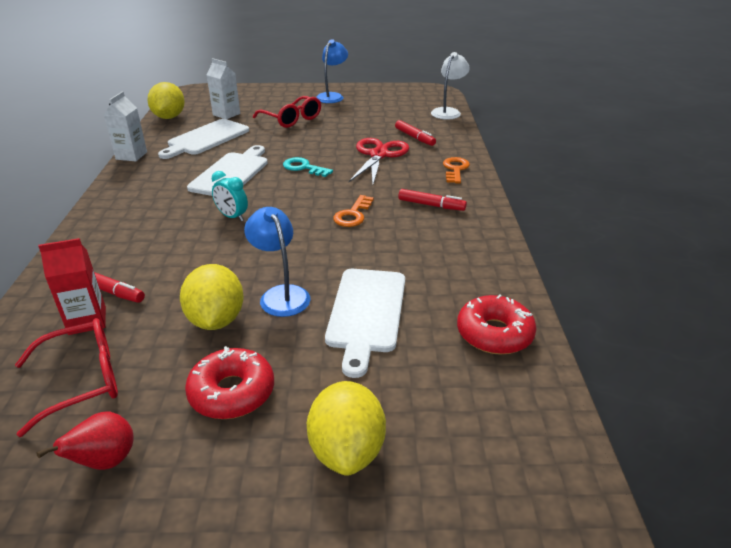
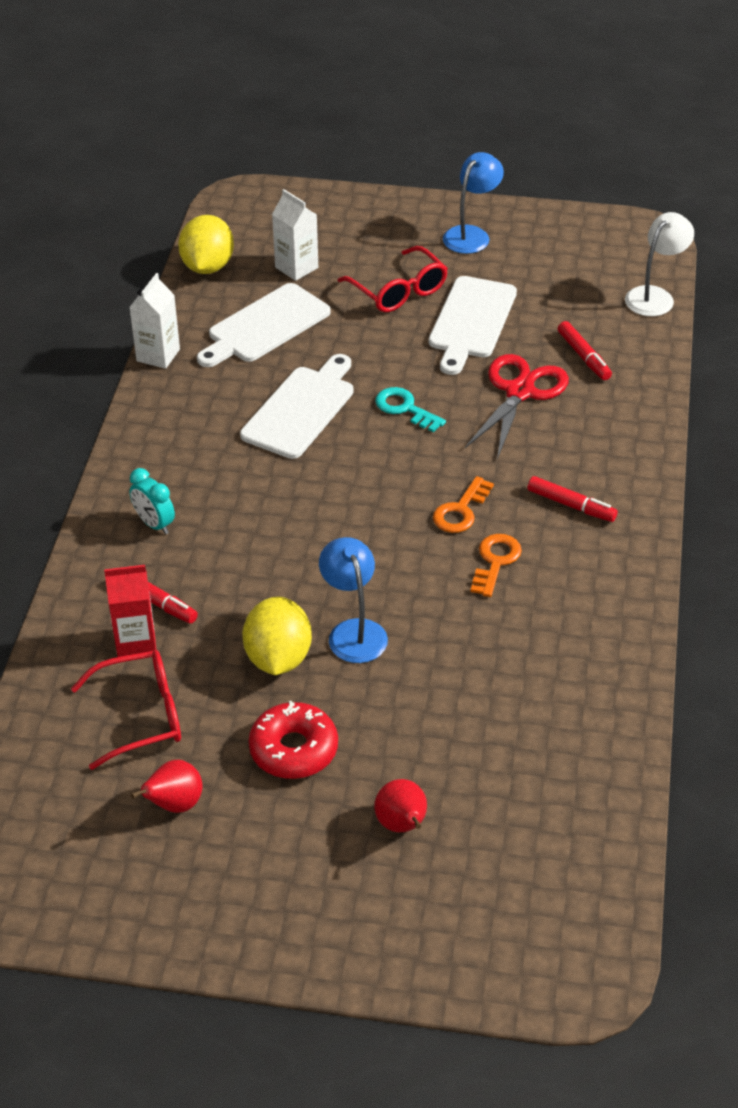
camera: 10 degrees right, 10 degrees up
(232, 217) = (300, 496): turquoise clock -> turquoise clock (154, 524)
(347, 450) = (402, 825): yellow lemon -> red pear
(366, 313) = (450, 670): white cutting board -> white cutting board (471, 321)
(455, 169) = (626, 436): orange key -> orange key (495, 561)
(494, 334) = (590, 716): red donut -> none

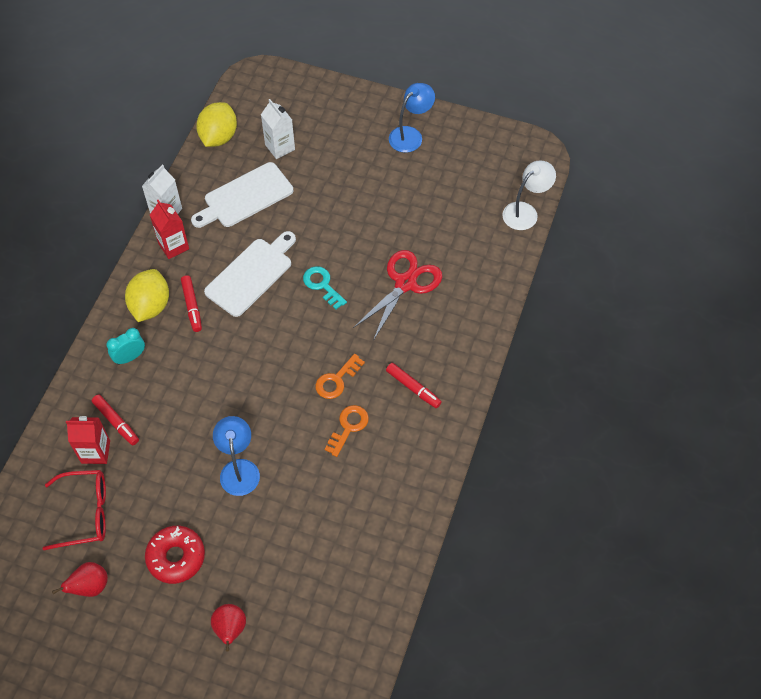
camera: 10 degrees right, 15 degrees up
(154, 524) = (130, 357): turquoise clock -> turquoise clock turned 90 degrees clockwise
(180, 391) = (173, 246): none -> red carton
(278, 658) = (184, 482): yellow lemon -> yellow lemon (150, 306)
(399, 291) = (345, 179): red glasses -> none
(471, 321) = (389, 214): white cutting board -> none
(583, 356) = (459, 259): red marker -> red marker (192, 306)

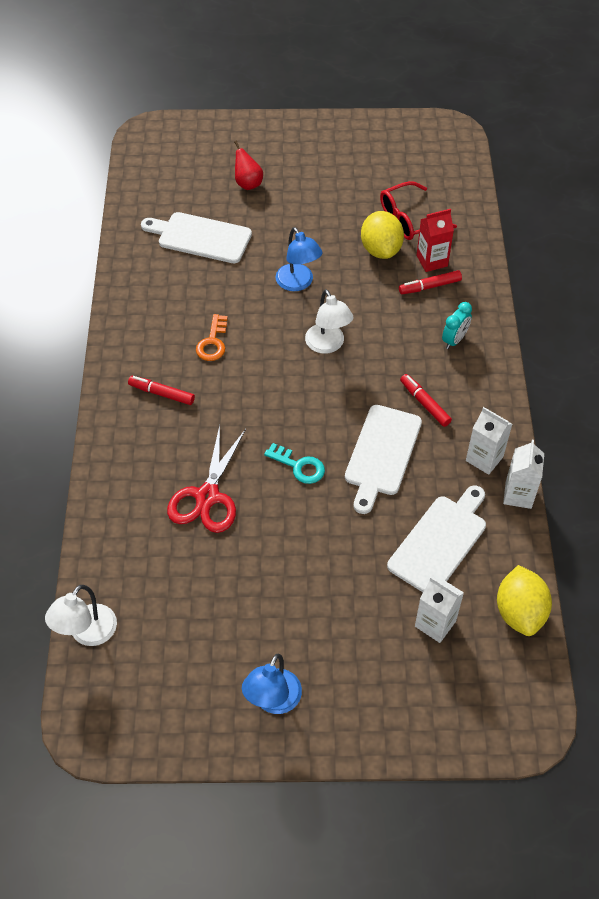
camera: 160 degrees right, 5 degrees down
(90, 586) = (372, 179): red pear -> none
(116, 422) = (429, 286): red marker -> red marker turned 45 degrees counterclockwise
(150, 306) = (467, 391): yellow lemon -> yellow lemon (381, 249)
(173, 246) = (484, 458): red carton -> white carton
(176, 557) = (316, 213): red donut -> none
(244, 389) = (328, 345): none -> white lamp
(313, 565) = (201, 237): none -> white cutting board
(336, 380) = (241, 378): orange key -> none

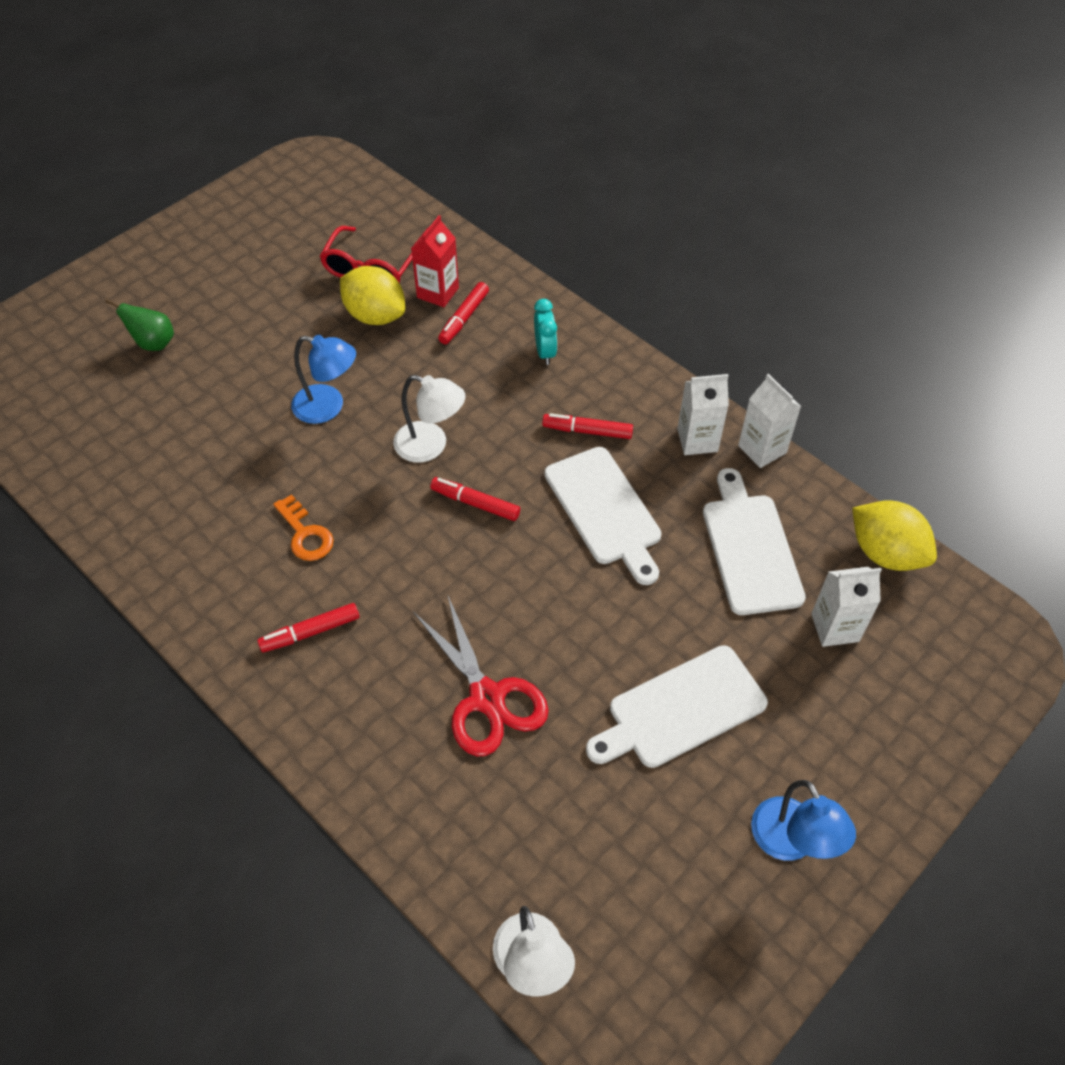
camera: 45 degrees left, 0 degrees up
(201, 237) = (163, 435): white cutting board -> white cutting board (681, 709)
(248, 184) = (154, 343): red pear -> green pear
(299, 466) = (542, 587): turquoise key -> none
(315, 394) = (475, 503): none -> red marker

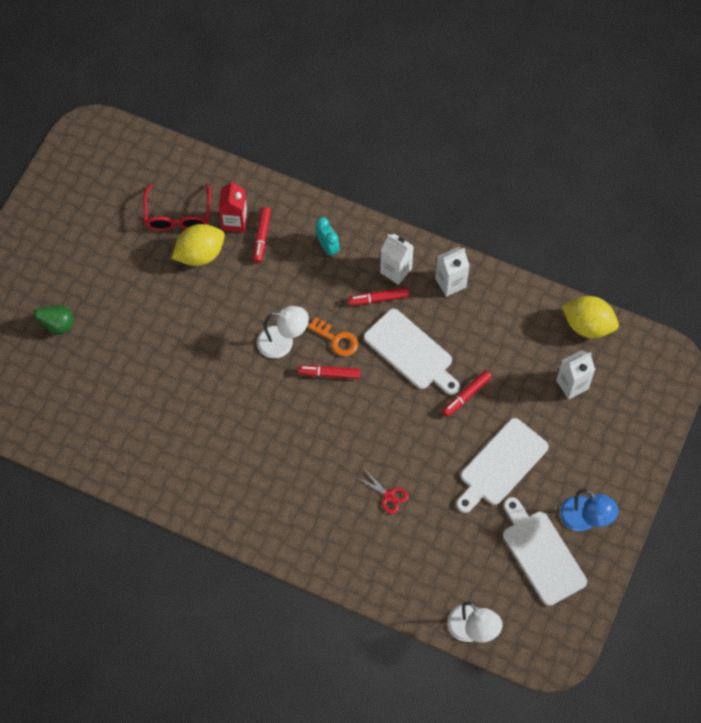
camera: 20 degrees left, 10 degrees up
(305, 534) = (232, 430): orange key -> orange key (336, 339)
(310, 632) = (267, 492): red marker -> red marker (466, 395)
(328, 407) = (202, 336): blue lamp -> none
(375, 316) = (200, 254): yellow lemon -> yellow lemon turned 45 degrees counterclockwise
(487, 698) = (389, 496): red scissors -> red scissors, size x0.49
(750, 548) = (507, 349): white cutting board -> white cutting board (541, 554)
(762, 449) = (493, 276): white carton -> white carton (396, 270)

